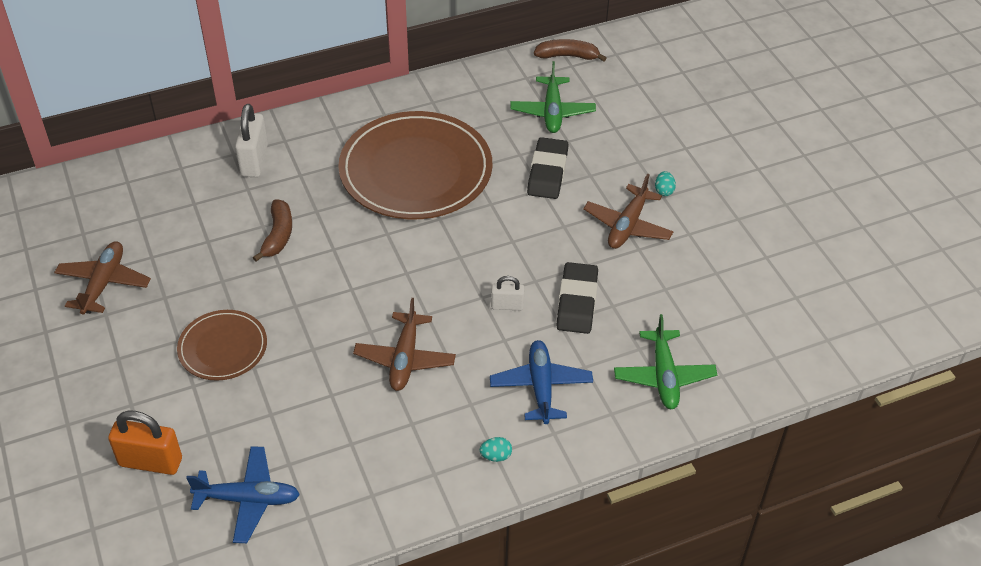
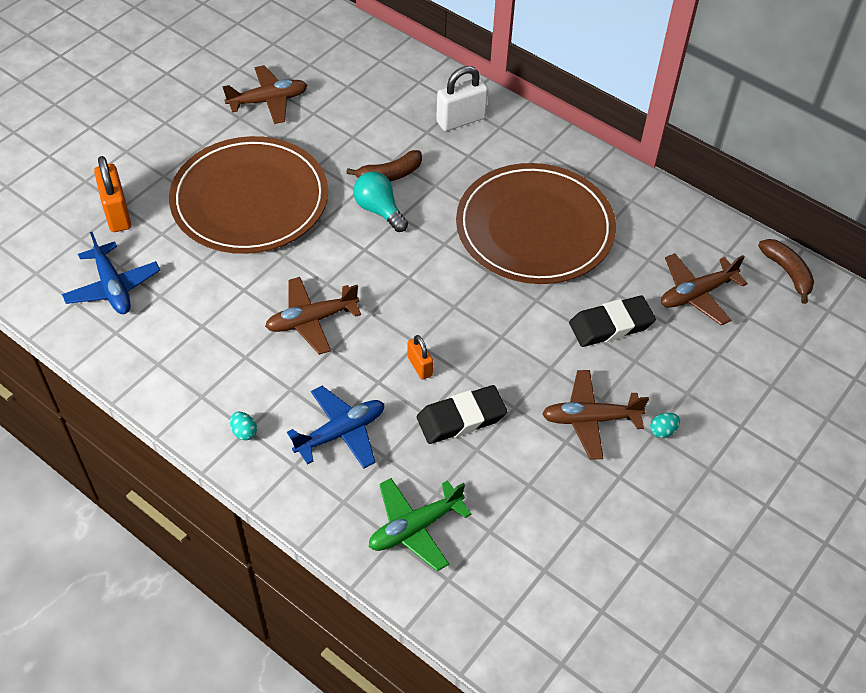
camera: 60 degrees right, 5 degrees up
(223, 347) = (250, 200): brown plate -> brown plate, size x1.95
(314, 260) = (379, 210): none -> turquoise light bulb
(507, 306) = (420, 366): white padlock -> orange padlock
(552, 112) = (696, 294): green plane -> brown plane

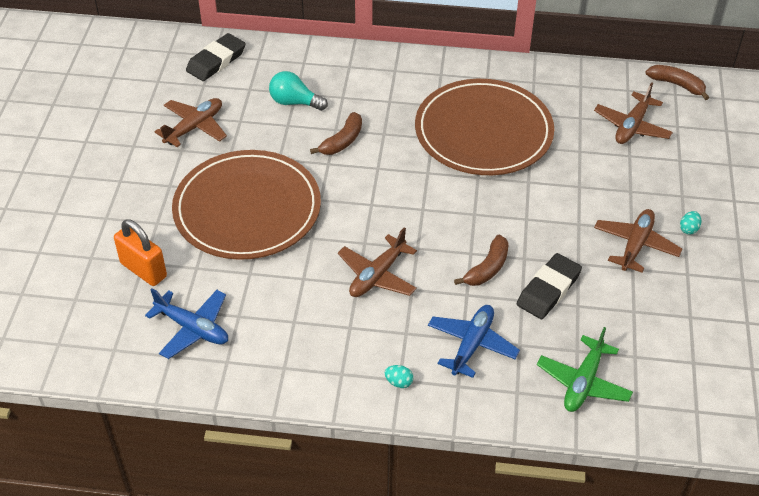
camera: 30 degrees left, 5 degrees down
(379, 210) = (357, 170): turquoise light bulb -> turquoise light bulb (294, 102)
(420, 366) = (487, 268): orange padlock -> brown banana
(461, 120) = (361, 77): white padlock -> none
(590, 419) = (635, 245): brown plane -> brown plane turned 150 degrees clockwise
(611, 325) = (594, 174): black eraser -> black eraser (216, 61)

